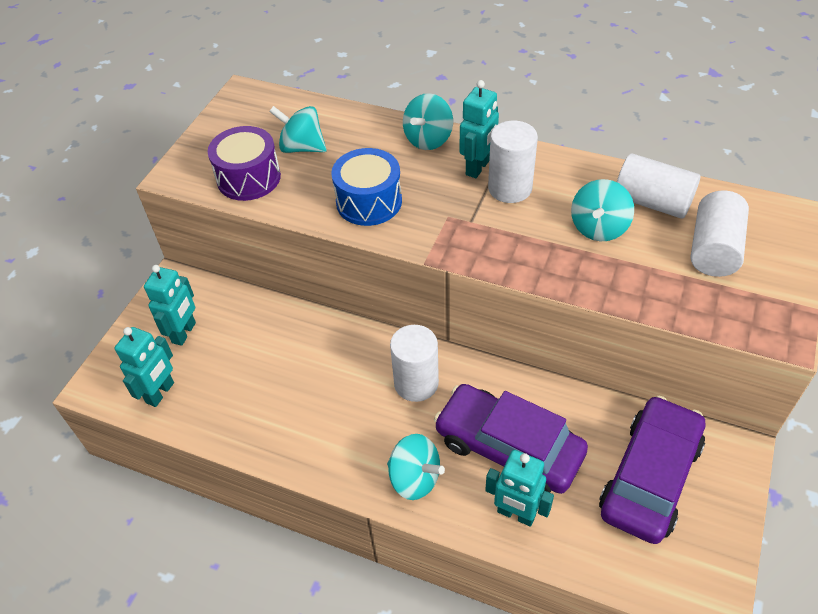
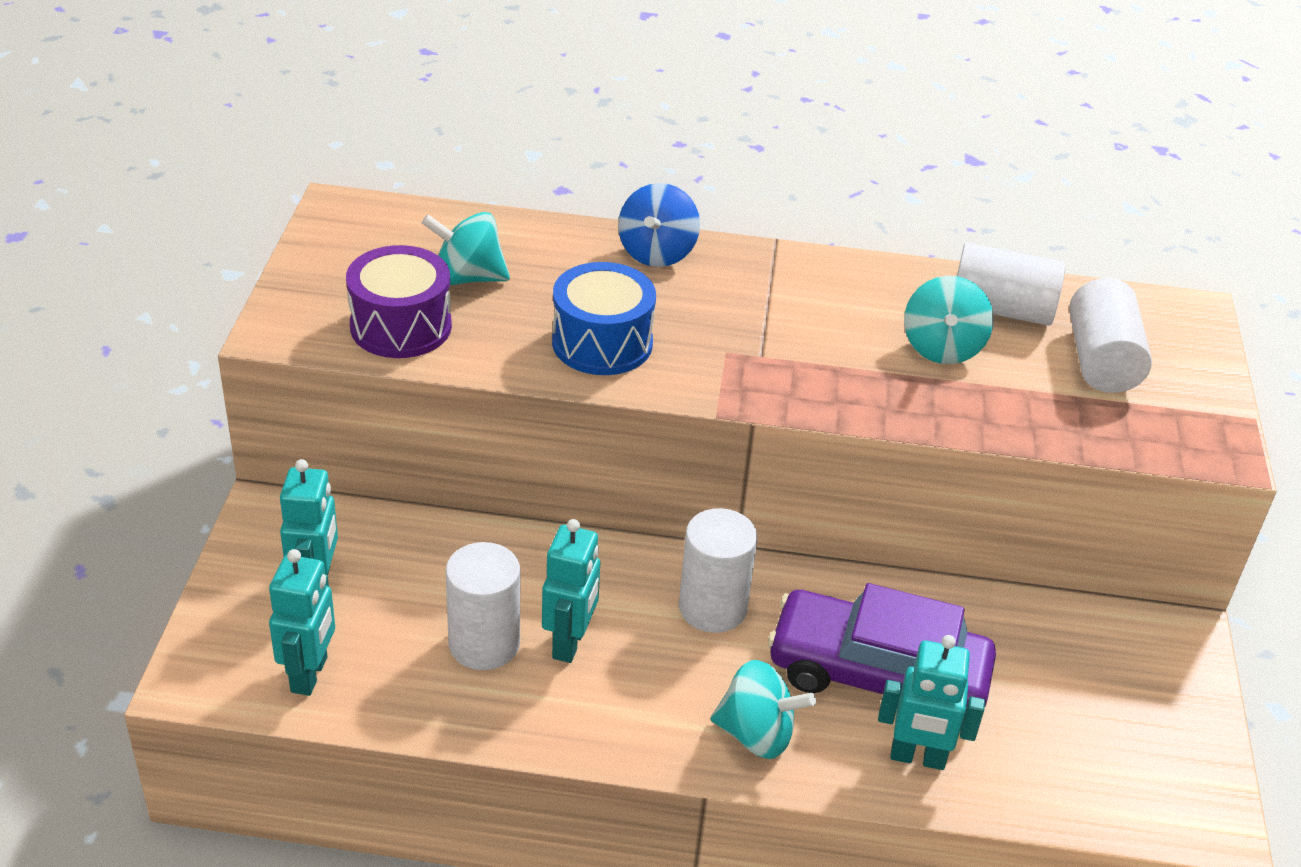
camera: 20 degrees left, 10 degrees down
(428, 139) = (657, 253): turquoise spinning top -> blue spinning top
(478, 168) = (745, 285): turquoise robot -> turquoise robot (570, 643)
(510, 188) = (800, 308): white cylinder -> white cylinder (484, 644)
(650, 477) = (1083, 683): purple car -> none

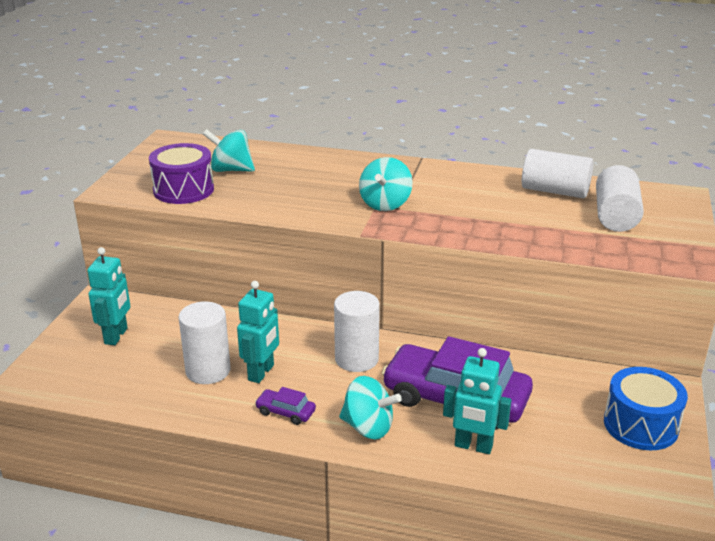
camera: 10 degrees right, 10 degrees down
(310, 674) = (97, 381): turquoise robot -> none
(602, 343) = (300, 200): blue drum -> blue drum (640, 425)
(625, 714) = (285, 412): none -> purple car
(657, 253) = (347, 162): blue spinning top -> none
(942, 348) = (512, 208): turquoise spinning top -> turquoise spinning top (385, 204)

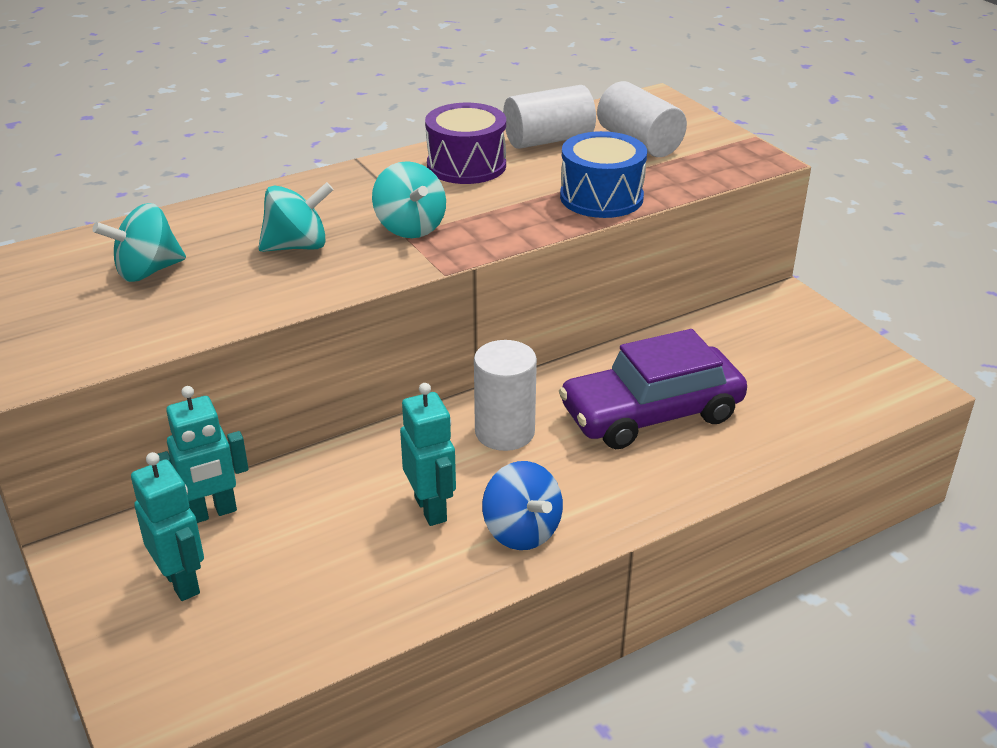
camera: 45 degrees left, 5 degrees up
(183, 190) = (128, 325): purple drum -> purple drum (466, 165)
(208, 371) = (368, 546): white cylinder -> none
(285, 412) = (521, 531): purple car -> blue spinning top
(368, 427) = (620, 492): turquoise spinning top -> turquoise spinning top (297, 246)
(473, 446) = (729, 447): turquoise robot -> turquoise robot (212, 513)
(640, 425) = (814, 344): blue drum -> blue drum (601, 197)

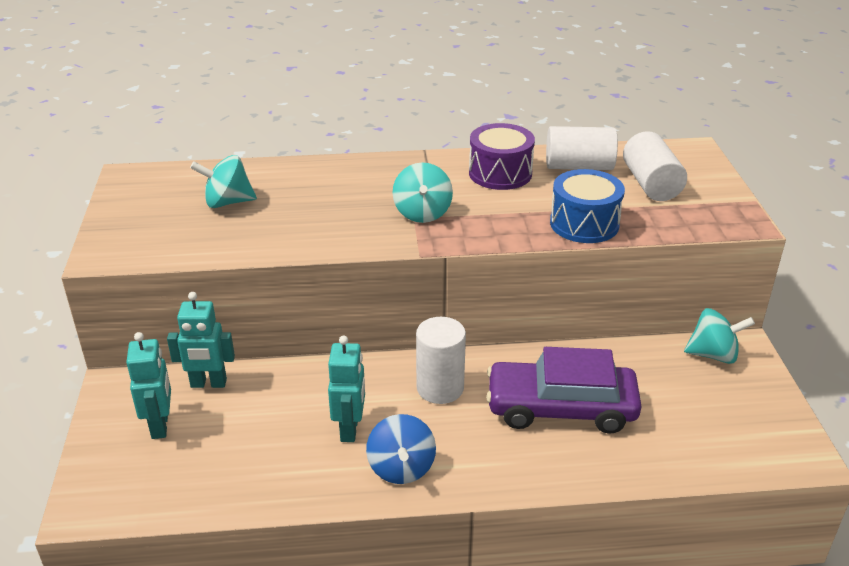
camera: 25 degrees right, 0 degrees up
(297, 246) = (335, 208): turquoise spinning top -> turquoise spinning top (713, 355)

